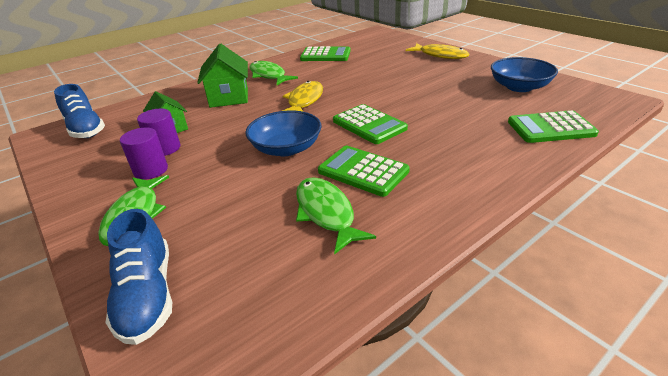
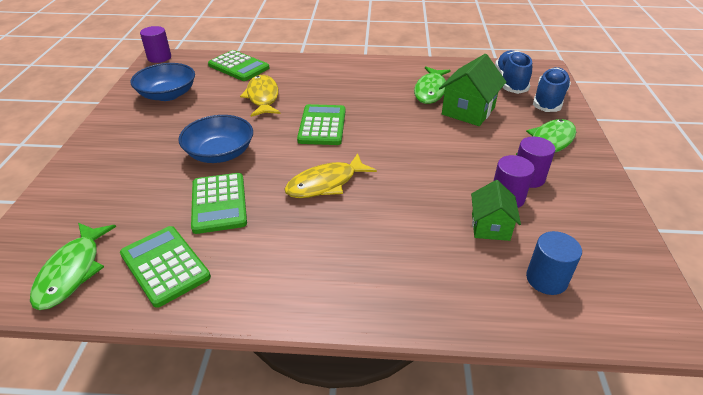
camera: 140 degrees left, 5 degrees up
(86, 129) = (601, 295): blue shoe -> blue shoe (510, 82)
(123, 122) = (546, 279): none -> blue cylinder
(229, 97) = (389, 246): green house -> green house (468, 111)
(269, 75) = (295, 266): green fish -> green fish (72, 271)
(286, 148) = (406, 140): blue bowl -> blue bowl (220, 153)
(363, 171) = (381, 99): green calculator -> green calculator (219, 203)
(440, 55) = (97, 164): yellow fish -> yellow fish (262, 97)
(621, 99) = (159, 57): none -> purple cylinder

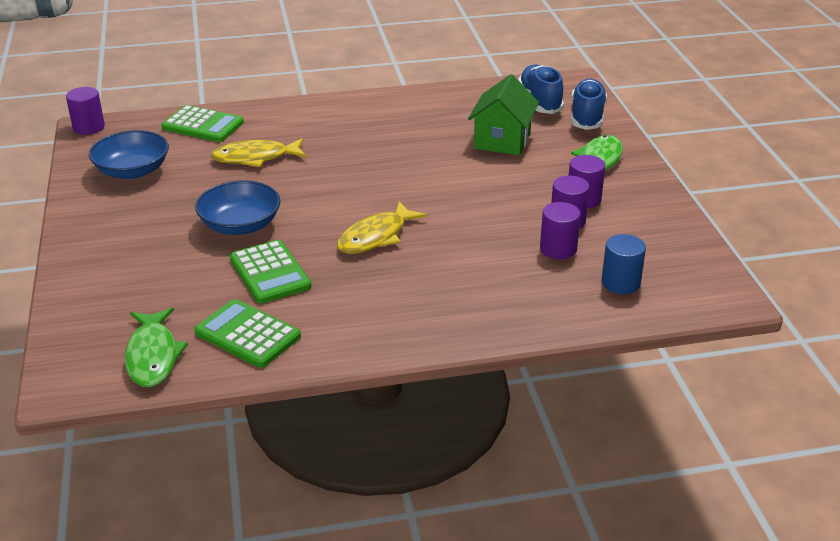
camera: 15 degrees left, 5 degrees down
(262, 97) = (255, 158): yellow fish -> yellow fish turned 75 degrees counterclockwise
(322, 125) = (343, 179): green calculator -> none
(431, 91) = (453, 123): green fish -> none
(490, 226) = (558, 249): green house -> purple cylinder

